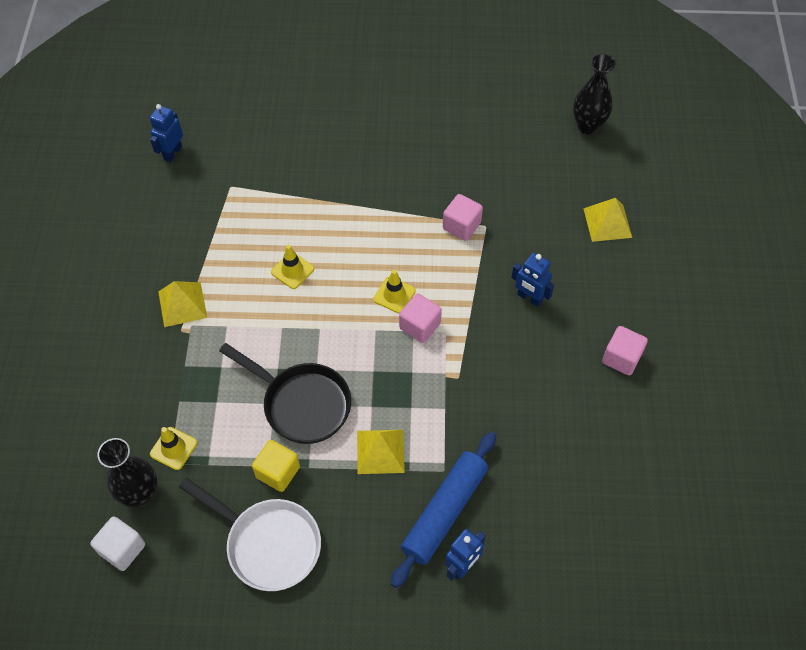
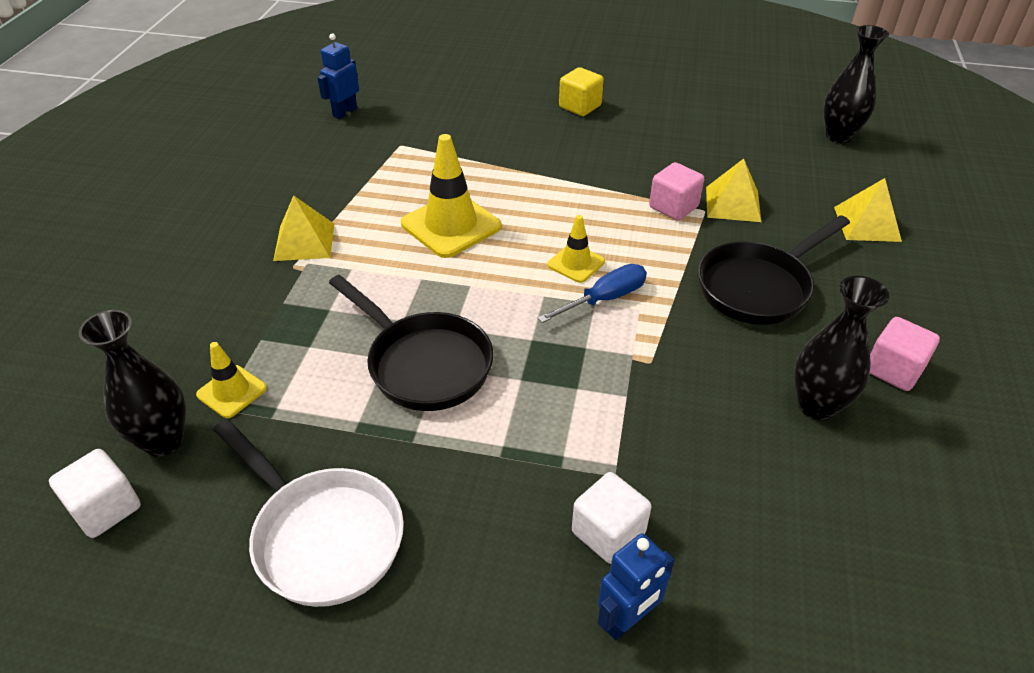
camera: 10 degrees right, 15 degrees down
(278, 472) = (366, 441): yellow cube -> yellow cube (580, 106)
(292, 270) = (451, 225): yellow traffic cone -> yellow traffic cone, size x1.83
(380, 451) = (522, 436): yellow pyramid -> yellow pyramid (732, 204)
(420, 326) = (604, 299): pink cube -> blue screwdriver
(445, 512) = (608, 533): blue rolling pin -> white cube
(529, 298) = (759, 287): blue robot -> black pan
(570, 396) = (816, 406): none -> black vase

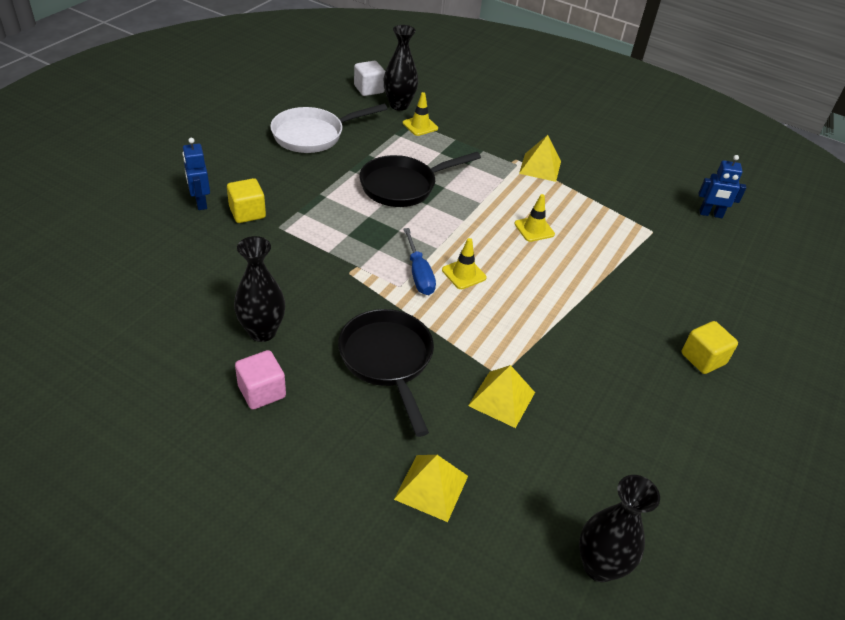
camera: 105 degrees right, 0 degrees up
(344, 112) = (710, 214): blue robot -> blue robot turned 135 degrees clockwise
(451, 225) = (534, 229): yellow traffic cone -> yellow traffic cone, size x0.55
(608, 533) = (247, 213): white cube -> yellow cube
(673, 207) = (512, 356): pink cube -> none

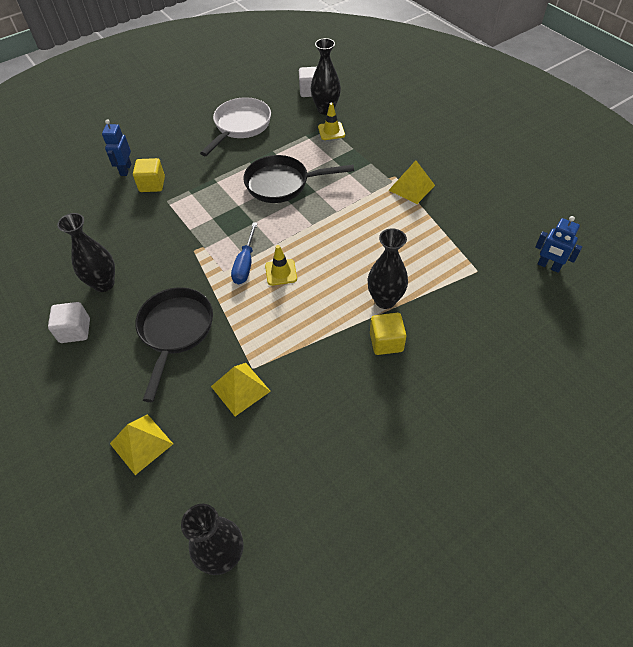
camera: 30 degrees right, 10 degrees up
(262, 391) = (75, 331): pink cube -> white cube
(313, 135) = (240, 126): white pan -> white pan turned 120 degrees clockwise
(534, 229) = (367, 245): yellow traffic cone -> none
(587, 277) = (385, 300): none -> black vase
(703, 359) = (440, 405): yellow cube -> yellow cube (386, 342)

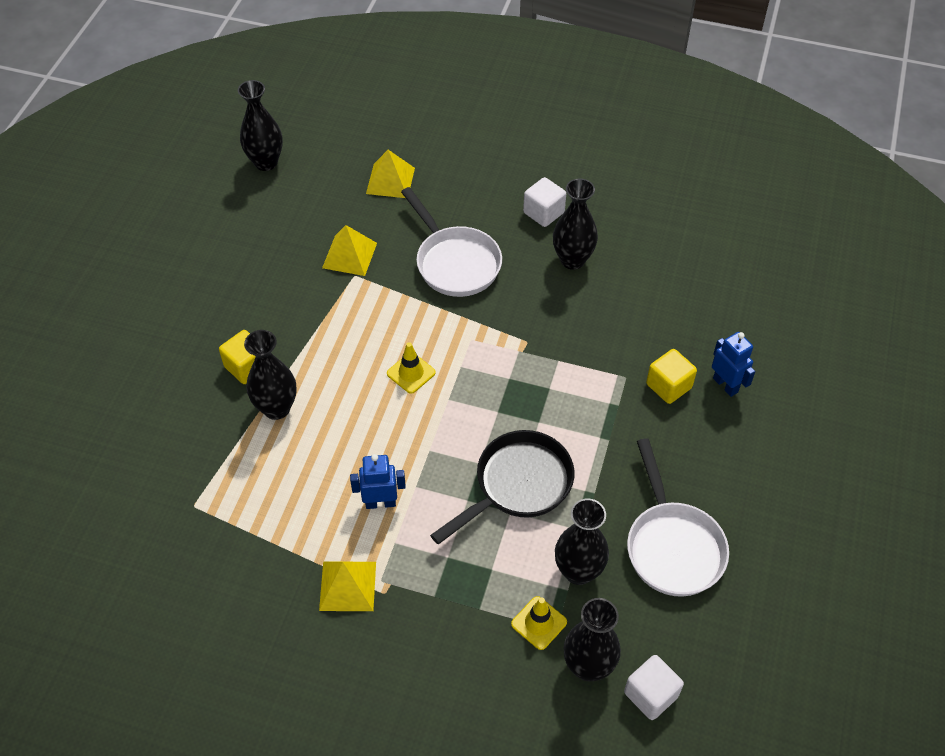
camera: 140 degrees right, 0 degrees up
(175, 331) = (455, 262): black pan -> white pan
(245, 264) = (457, 359): blue screwdriver -> none
(293, 139) = (578, 571): none -> black vase
(548, 266) = (109, 564): blue robot -> blue robot (380, 503)

